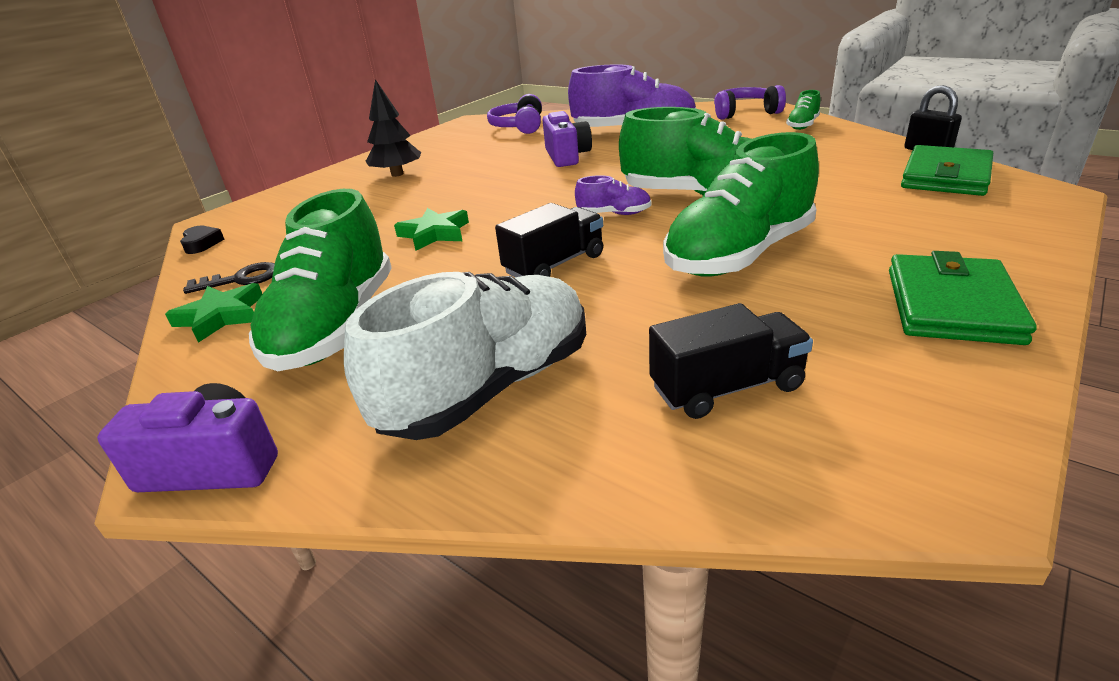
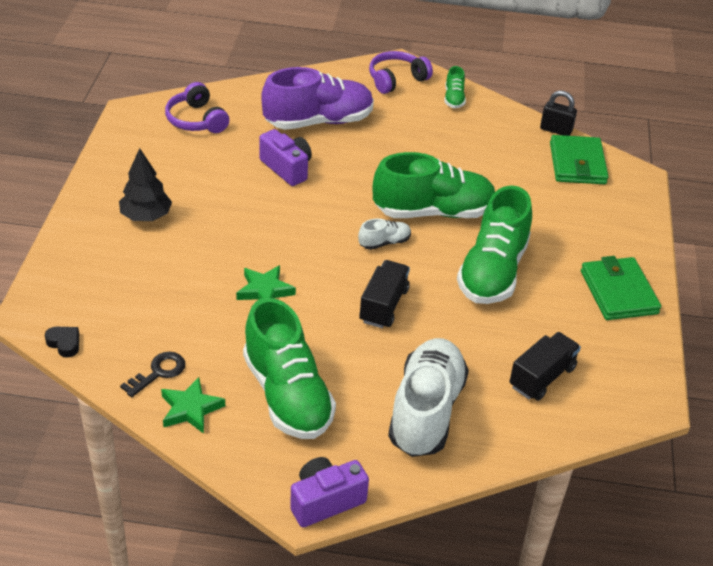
camera: 35 degrees left, 10 degrees up
(614, 214) = (384, 242): purple shoe -> white shoe

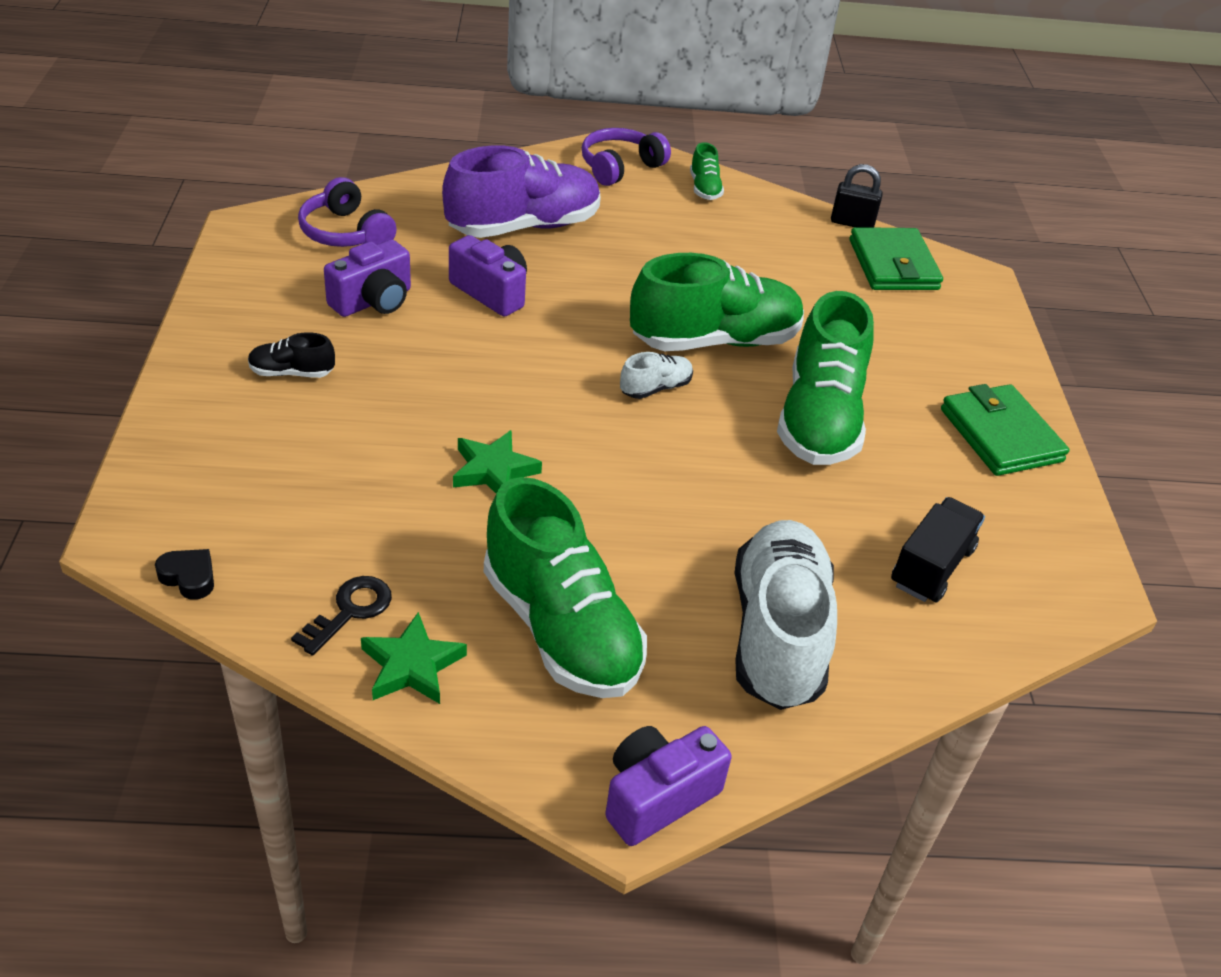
camera: 10 degrees left, 0 degrees up
(146, 216) = (292, 373): black tree -> black shoe
(207, 170) = (373, 301): none -> purple camera
(383, 305) = (676, 479): black truck -> none

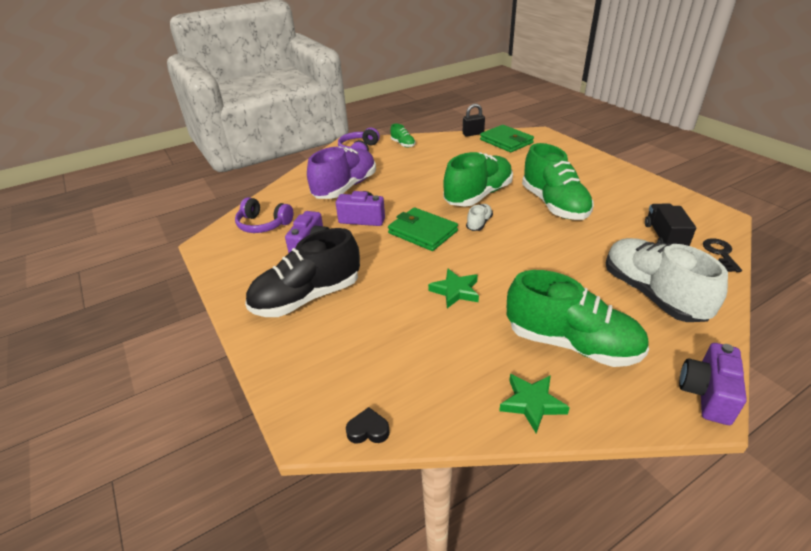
camera: 25 degrees left, 5 degrees down
(292, 373) = (307, 297): black shoe -> black shoe, size x2.26
(349, 611) = (471, 395): black key -> black key (720, 253)
(1000, 435) = (619, 180): green wallet -> green wallet (422, 232)

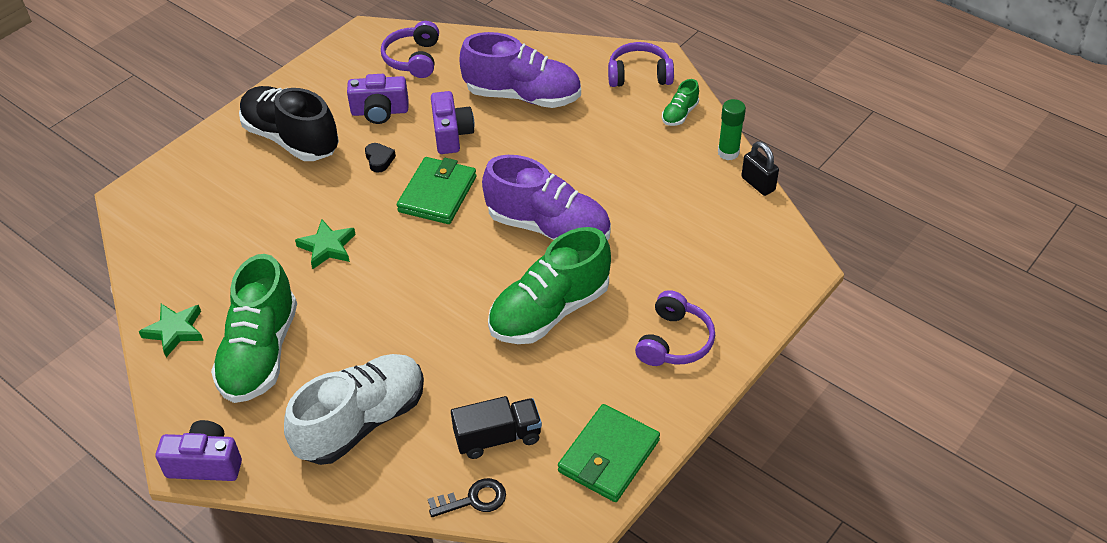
camera: 70 degrees right, 10 degrees up
(368, 430) = (132, 231): black heart -> black heart (379, 160)
(444, 137) = (728, 153): none -> green glue stick
(478, 195) = (548, 227): green shoe -> purple shoe
(479, 223) = (473, 241): white shoe -> none
(506, 141) = (746, 229): green wallet -> green wallet (609, 456)
(587, 171) = (674, 341): none -> purple headphones

